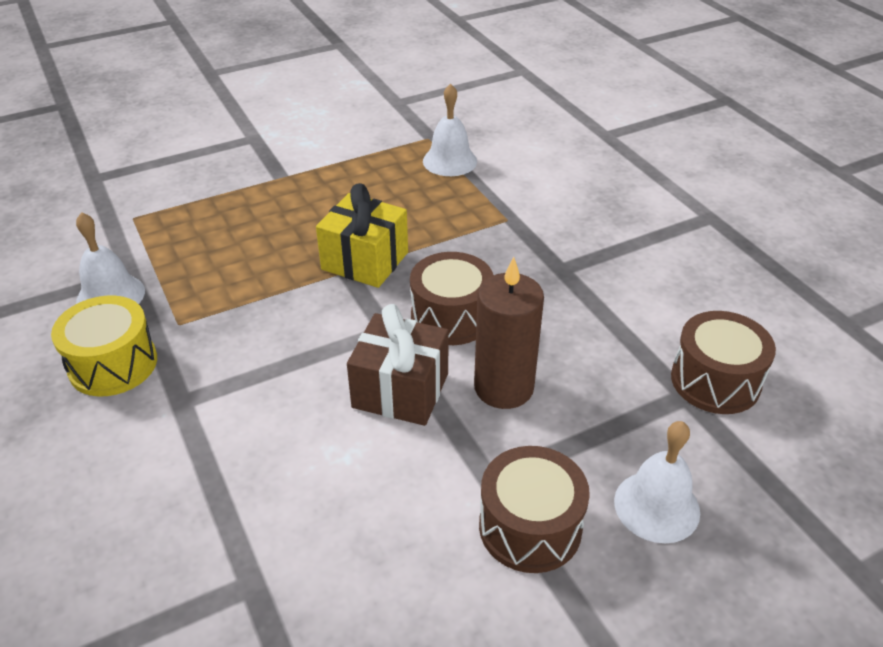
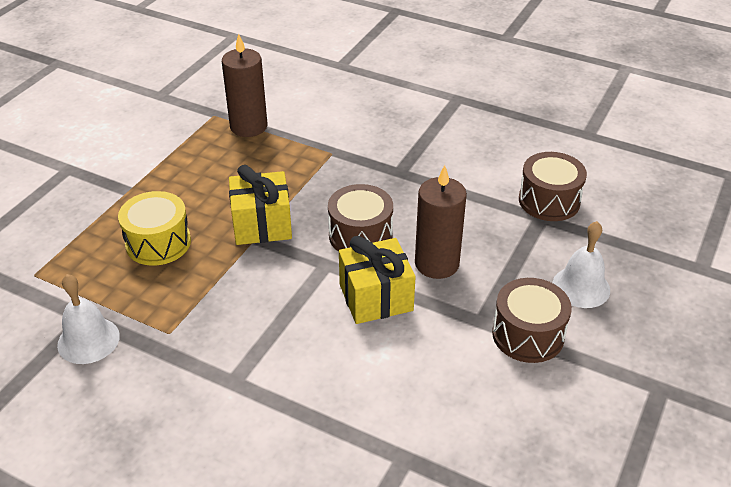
camera: 35 degrees left, 0 degrees up
(113, 364) = (151, 385): yellow drum -> yellow drum (158, 243)
(400, 390) = (376, 297): brown gift -> yellow gift
(450, 161) = (248, 126): white bell -> brown candle

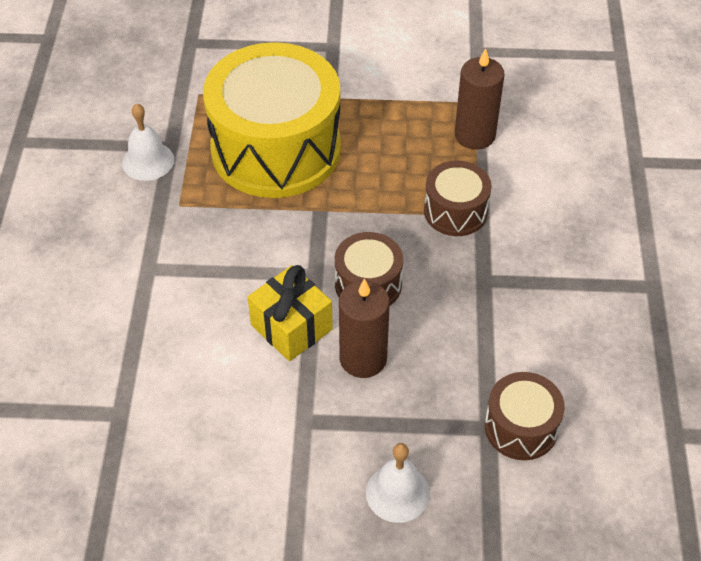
camera: 65 degrees right, 10 degrees up
(158, 243) = (276, 149): yellow drum -> yellow drum, size x2.12
(262, 225) = (339, 207): yellow gift -> none
(528, 335) = (305, 464): brown drum -> brown drum (455, 211)

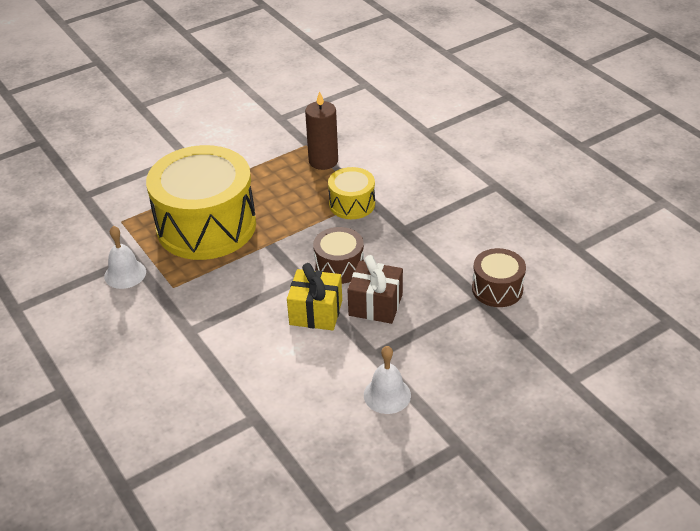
camera: 35 degrees left, 10 degrees down
(363, 358) = (375, 305): brown candle -> brown gift
(397, 493) = (464, 358): white bell -> white bell (387, 395)
(455, 211) = (352, 204): brown drum -> yellow drum

